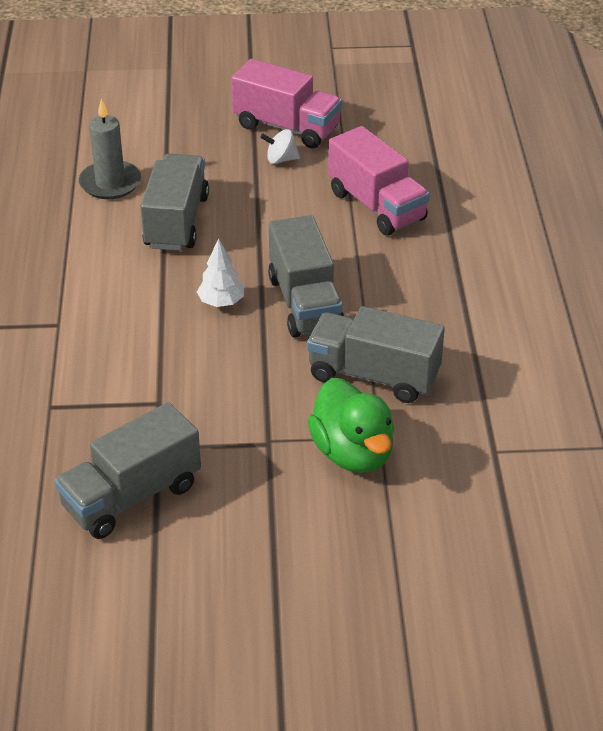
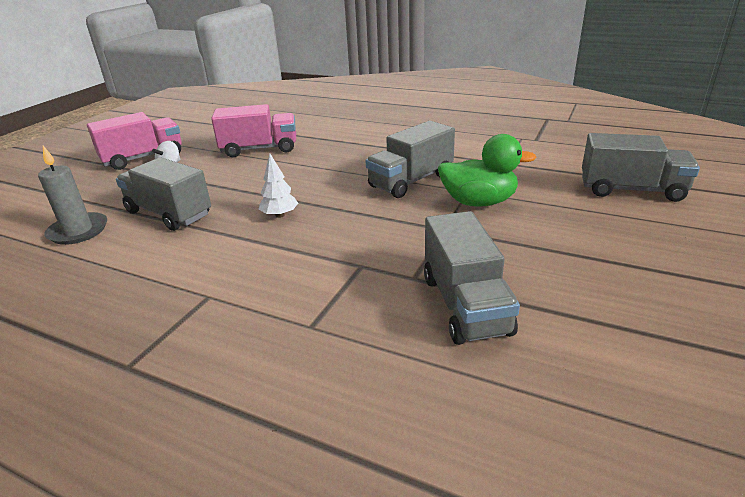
camera: 60 degrees left, 10 degrees down
(305, 303) = (318, 187): grey truck -> grey truck (631, 190)

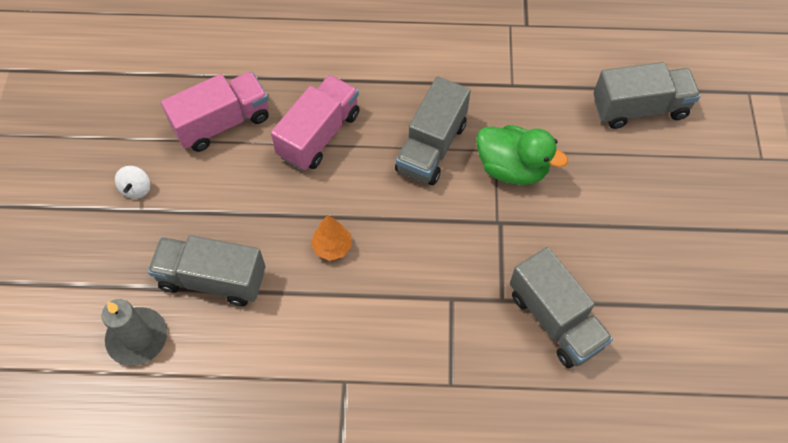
camera: 25 degrees left, 30 degrees up
(143, 158) = (86, 180): pink truck -> pink truck (319, 135)
(280, 215) = (332, 247): white tree -> orange tree
(479, 202) = (512, 168): green duck -> green duck turned 45 degrees clockwise

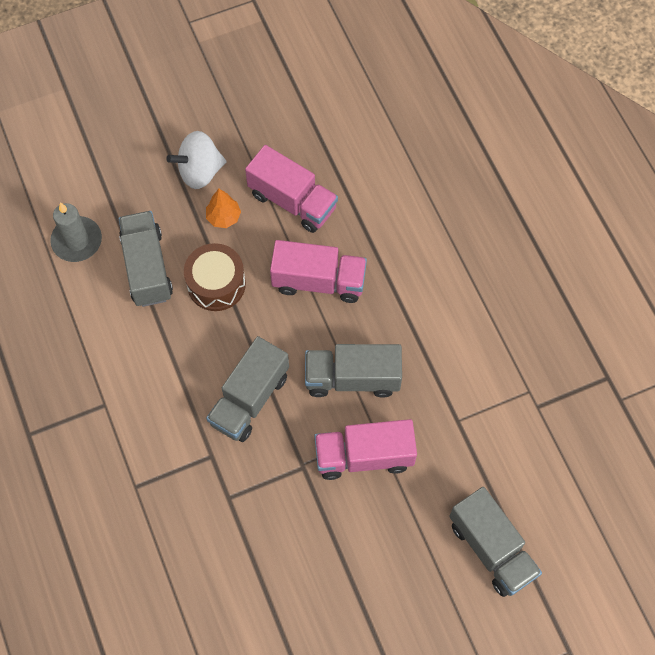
camera: 65 degrees right, 5 degrees up
(136, 189) = (200, 171): white spinning top -> white spinning top, size x1.81
(270, 222) = (216, 284): none -> brown drum
(332, 247) = (216, 342): orange tree -> orange tree (223, 217)
(512, 168) = (364, 456): green duck -> pink truck
(554, 319) = (229, 548): grey truck -> grey truck (249, 399)

